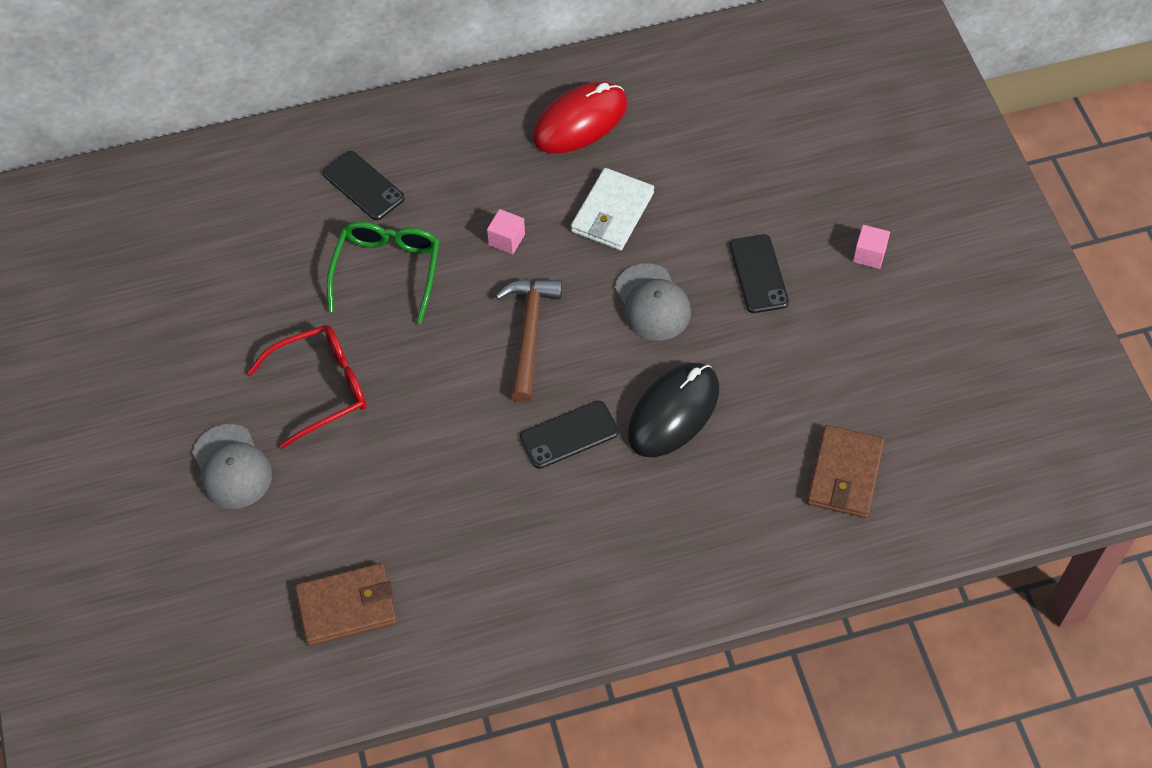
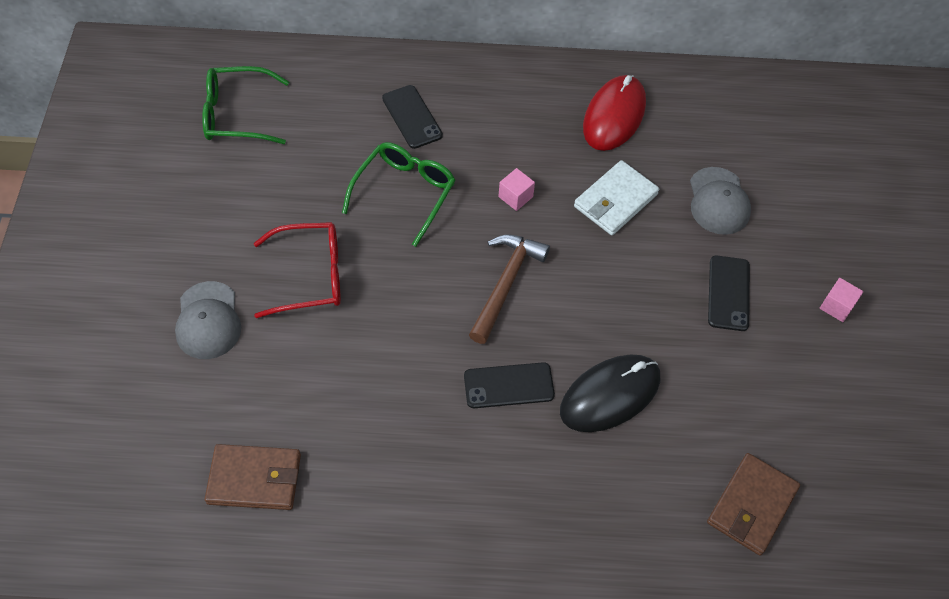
camera: 15 degrees right, 0 degrees up
(169, 239) = (237, 114): none -> green glasses
(580, 121) = (614, 116): red mouse -> red mouse turned 45 degrees counterclockwise
(652, 303) = (624, 290): grey cap -> grey cap (718, 201)

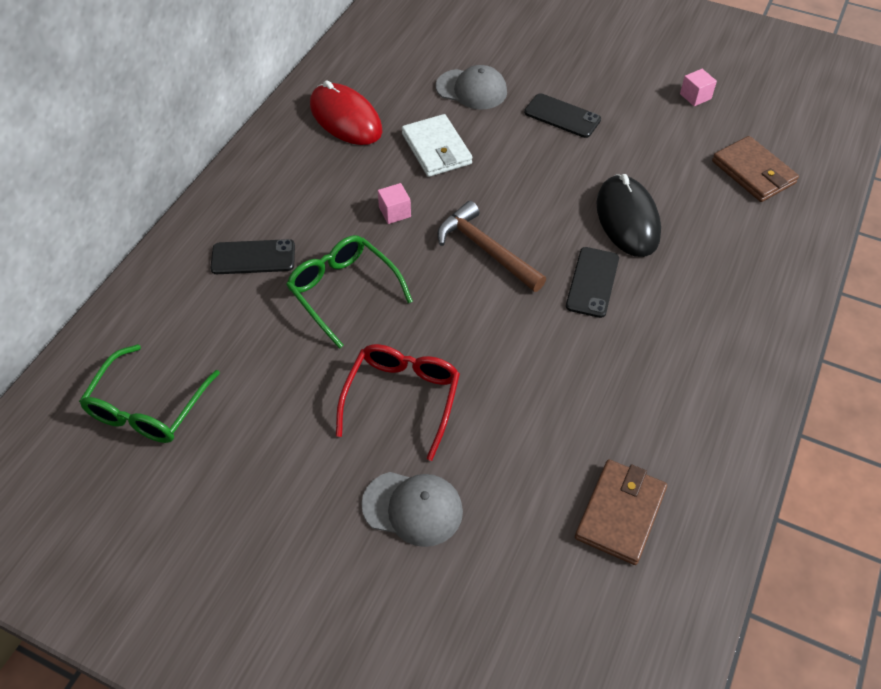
camera: 65 degrees left, 5 degrees down
(836, 306) = (601, 64): pink cube -> pink cube (695, 96)

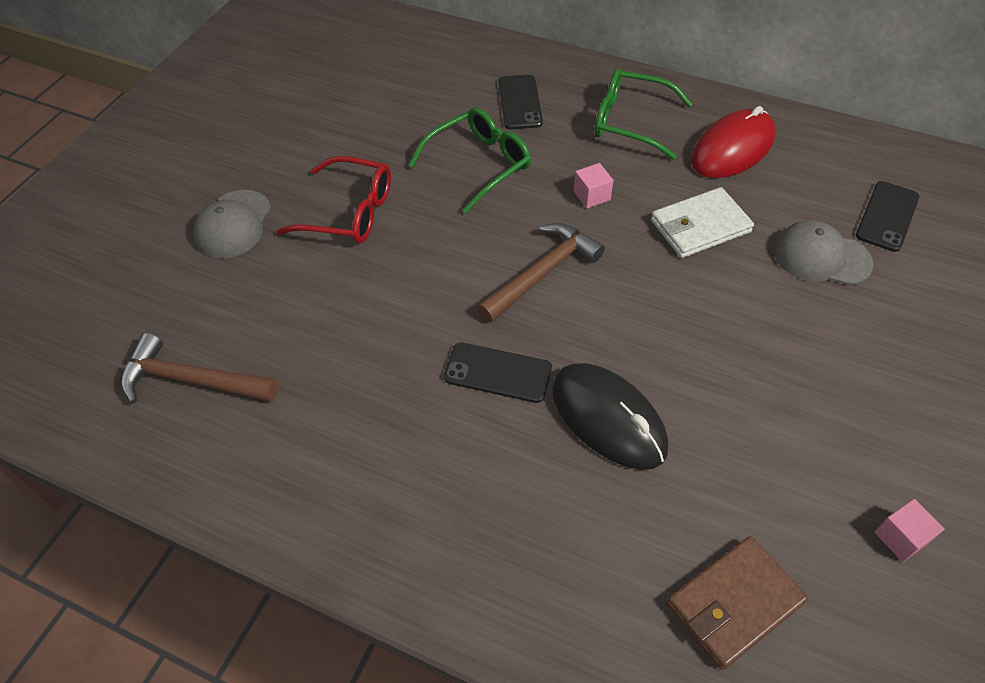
camera: 90 degrees right, 0 degrees up
(148, 407) = (357, 64): green glasses -> green glasses (630, 122)
(471, 89) = (821, 257): grey cap -> grey cap turned 90 degrees clockwise
(562, 116) = (797, 353): black phone -> black phone (887, 216)
(620, 513) = (192, 380): brown wallet -> brown hammer
(627, 219) = (608, 418): black mouse -> black mouse turned 60 degrees clockwise

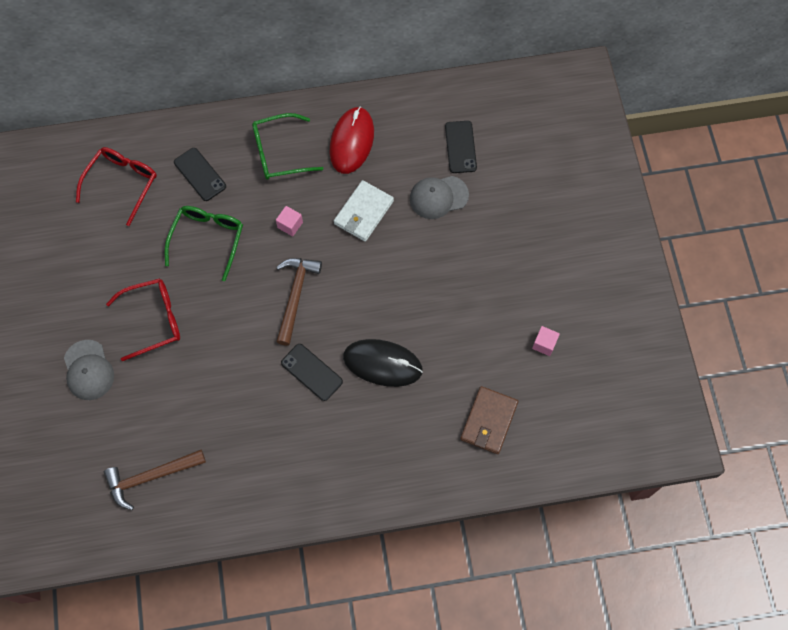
camera: 35 degrees left, 15 degrees up
(428, 75) = (122, 183): none -> red glasses
(498, 373) = (311, 372): black phone -> black phone turned 60 degrees clockwise

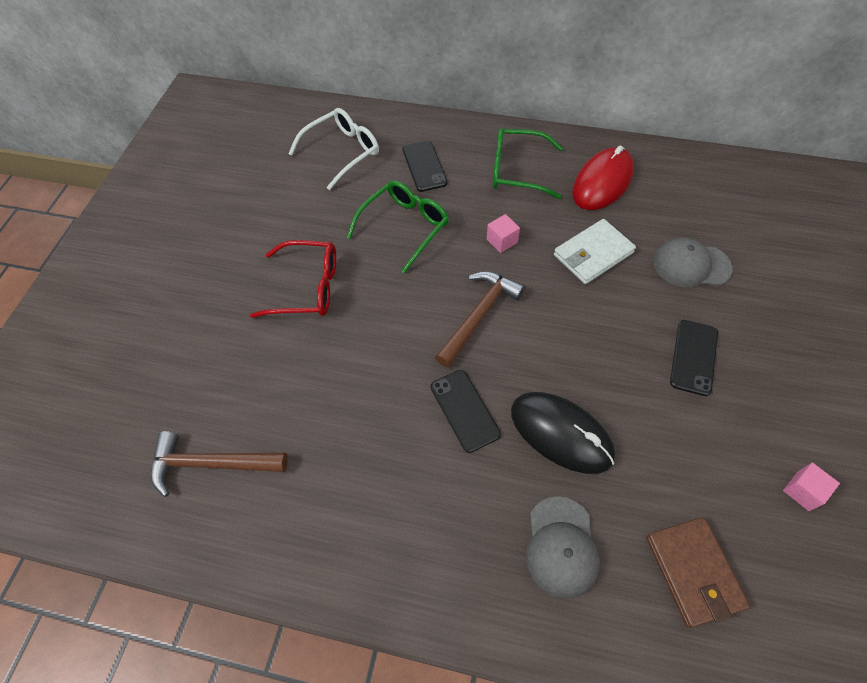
camera: 25 degrees right, 10 degrees down
(88, 370) = (211, 315): grey cap -> grey cap (561, 546)
(122, 183) = (342, 152): red glasses -> white glasses
(460, 147) = (732, 222): black phone -> black phone (694, 357)
(488, 421) = (693, 572): brown wallet -> brown wallet turned 60 degrees counterclockwise

